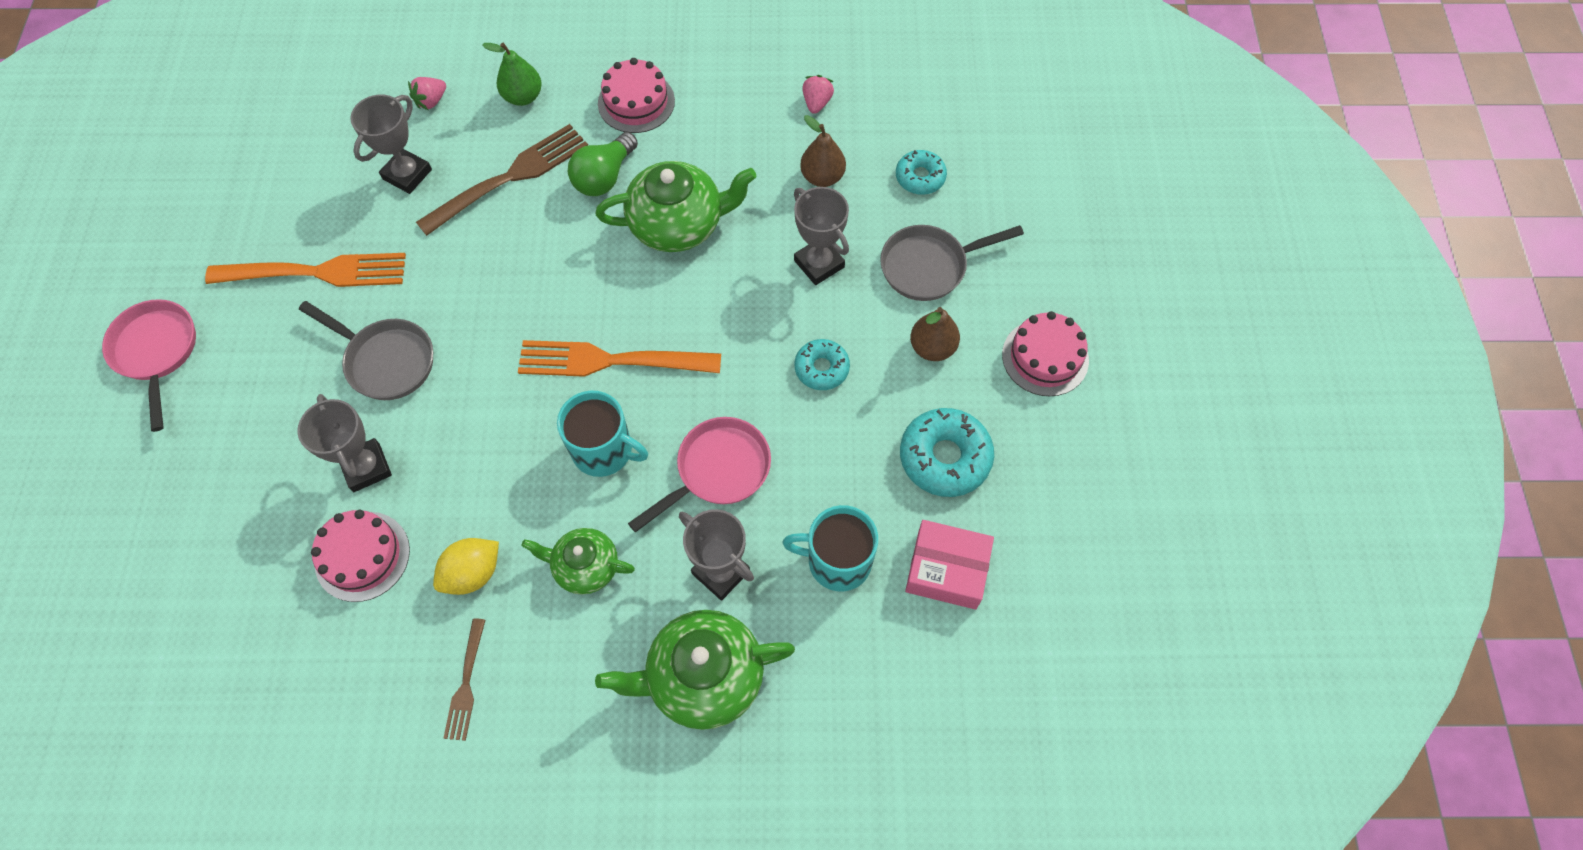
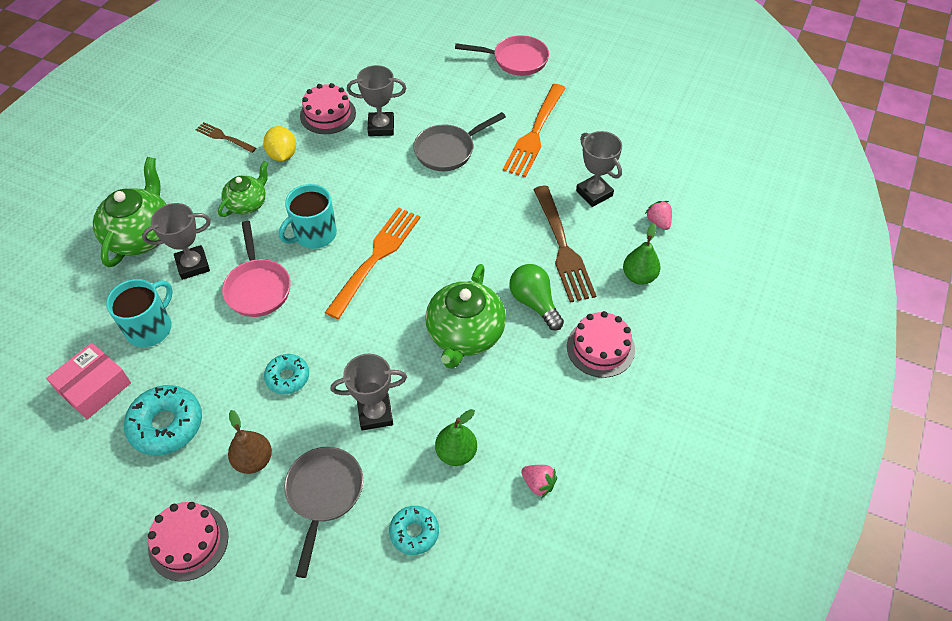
camera: 115 degrees right, 10 degrees down
(822, 177) = (456, 453): brown pear -> green pear

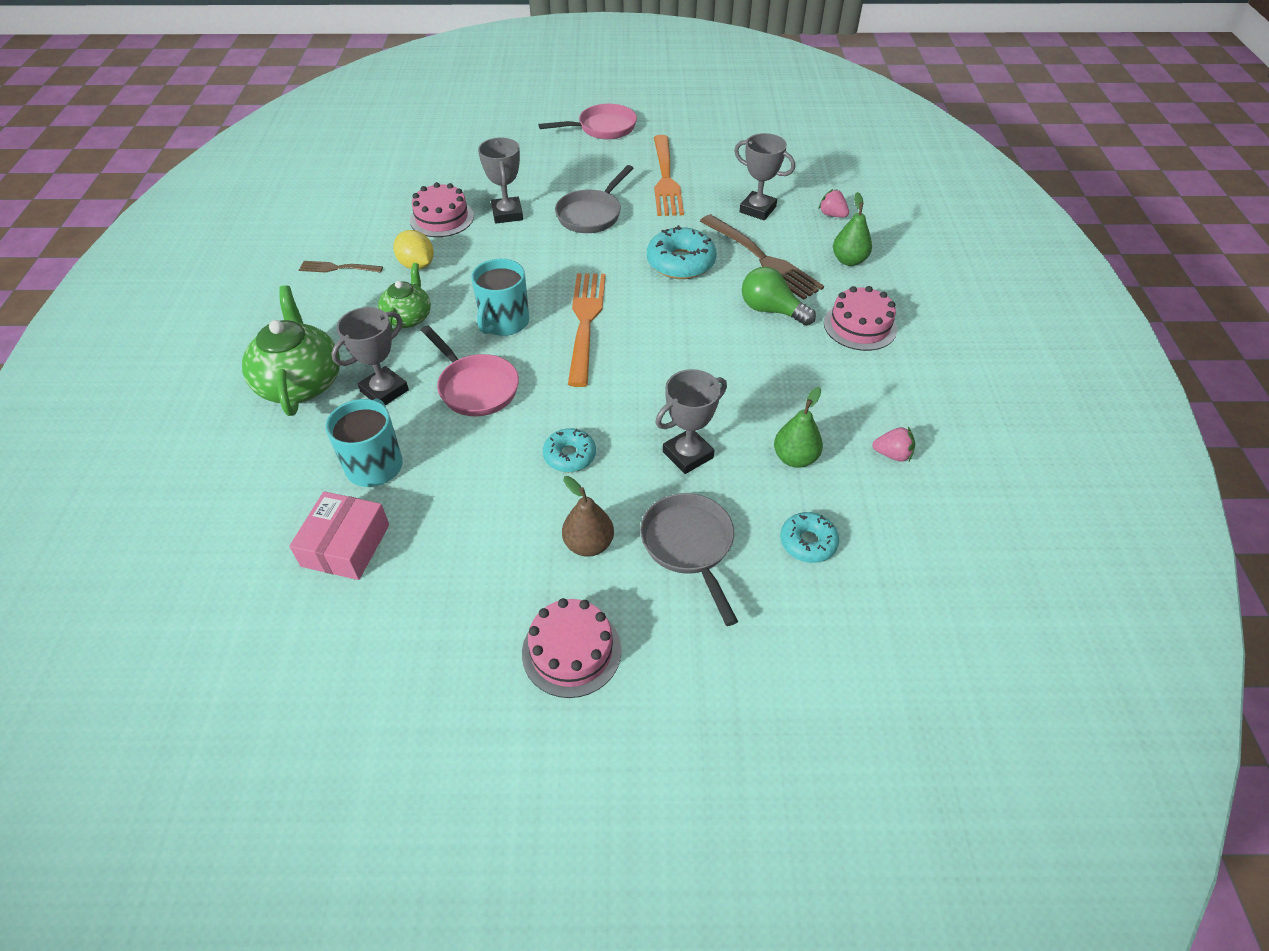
camera: 25 degrees left, 5 degrees down
(166, 425) = (462, 549): turquoise donut -> turquoise donut (680, 262)
(381, 127) = (507, 214): grey trophy -> grey trophy turned 75 degrees counterclockwise
(465, 334) = (725, 357): green teapot -> none

